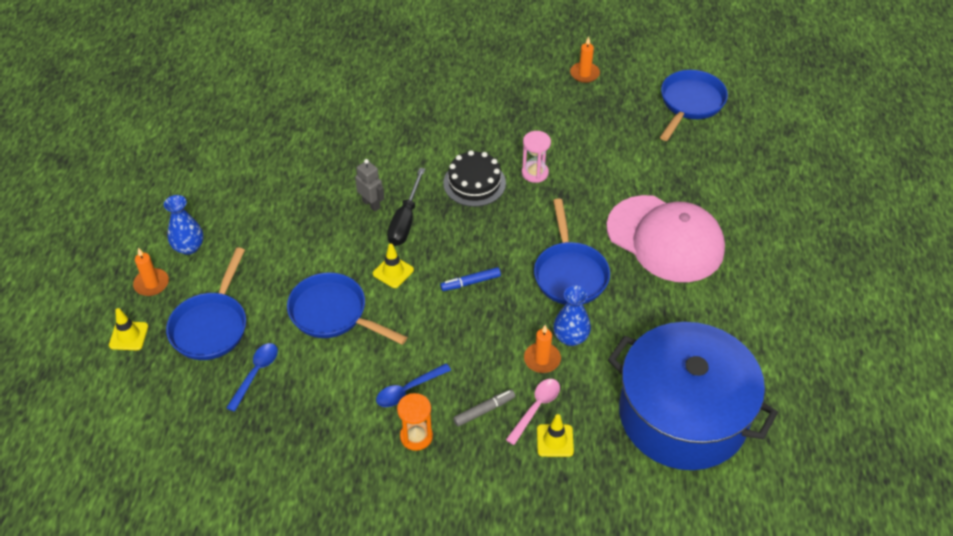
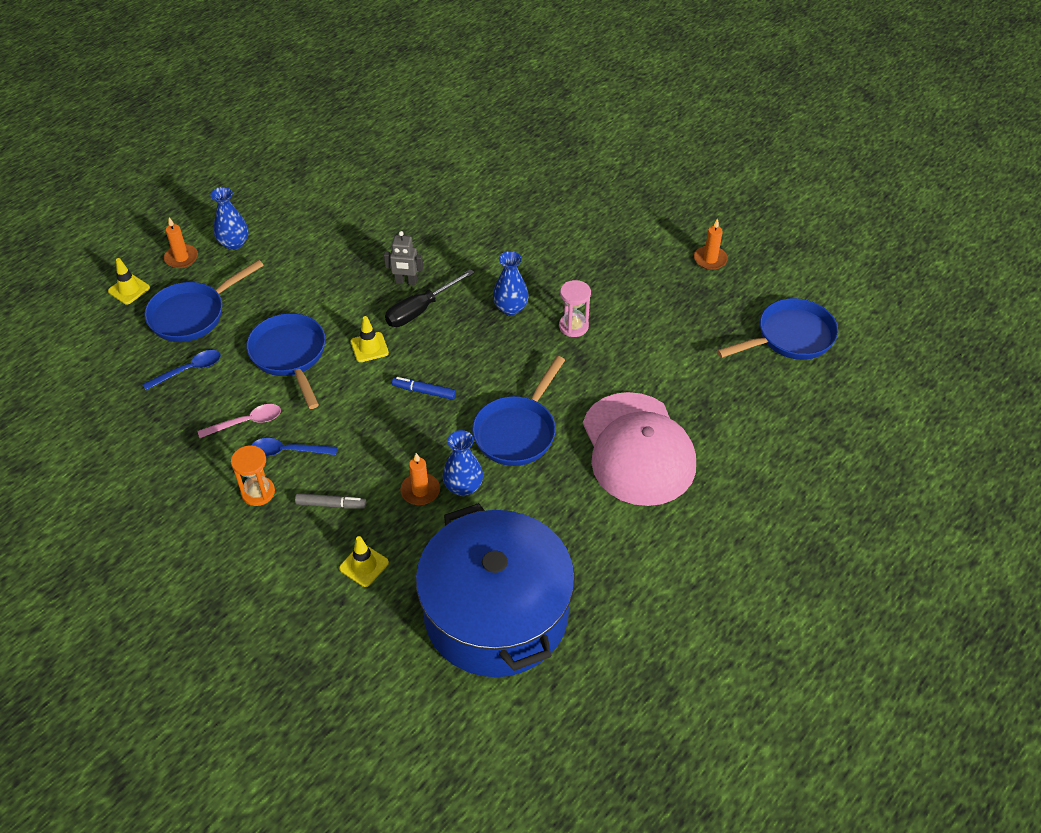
camera: 35 degrees right, 0 degrees up
(371, 204) = (406, 281): grey robot -> grey robot turned 105 degrees clockwise
(474, 183) = (510, 308): black cake -> blue vase
(536, 408) = (375, 529): pink spoon -> pink spoon (247, 422)

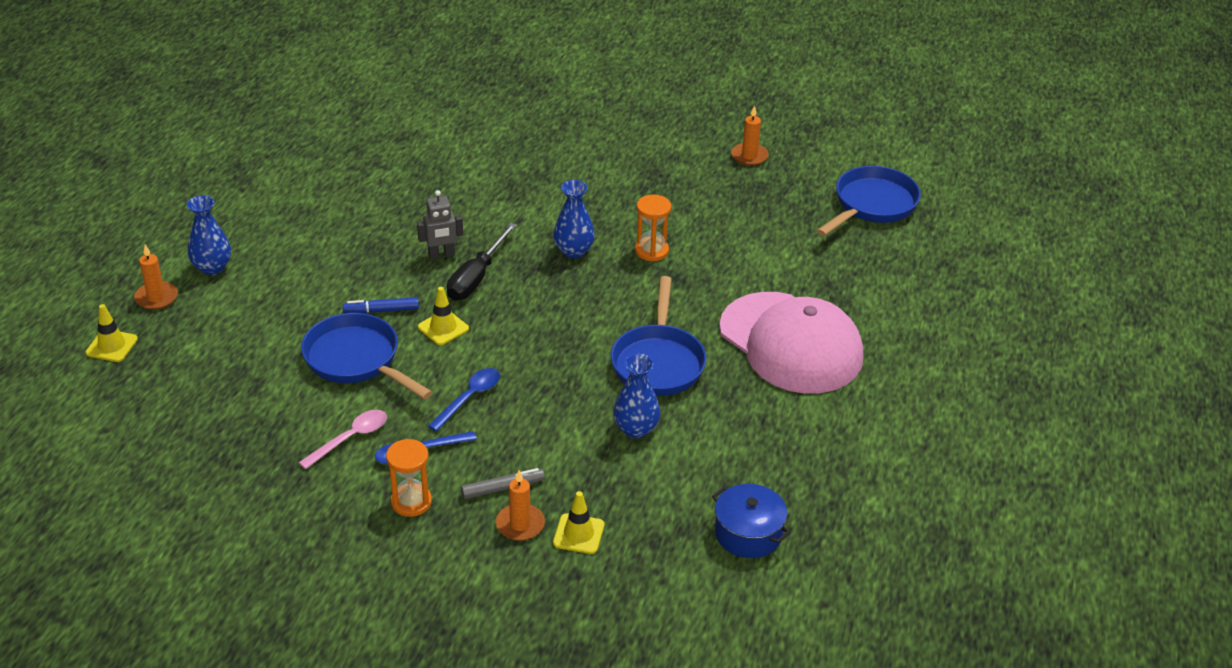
camera: 25 degrees left, 10 degrees down
(189, 370) = (245, 406): blue spoon -> blue spoon (470, 398)
(192, 314) = (210, 350): blue pan -> none
(420, 491) = (592, 446): orange candle -> orange candle (520, 524)
(424, 391) = (533, 353): blue marker -> blue marker (381, 310)
(496, 614) = (748, 533): blue pot -> blue pot, size x0.41
(573, 326) = (651, 251): pink hourglass -> orange hourglass

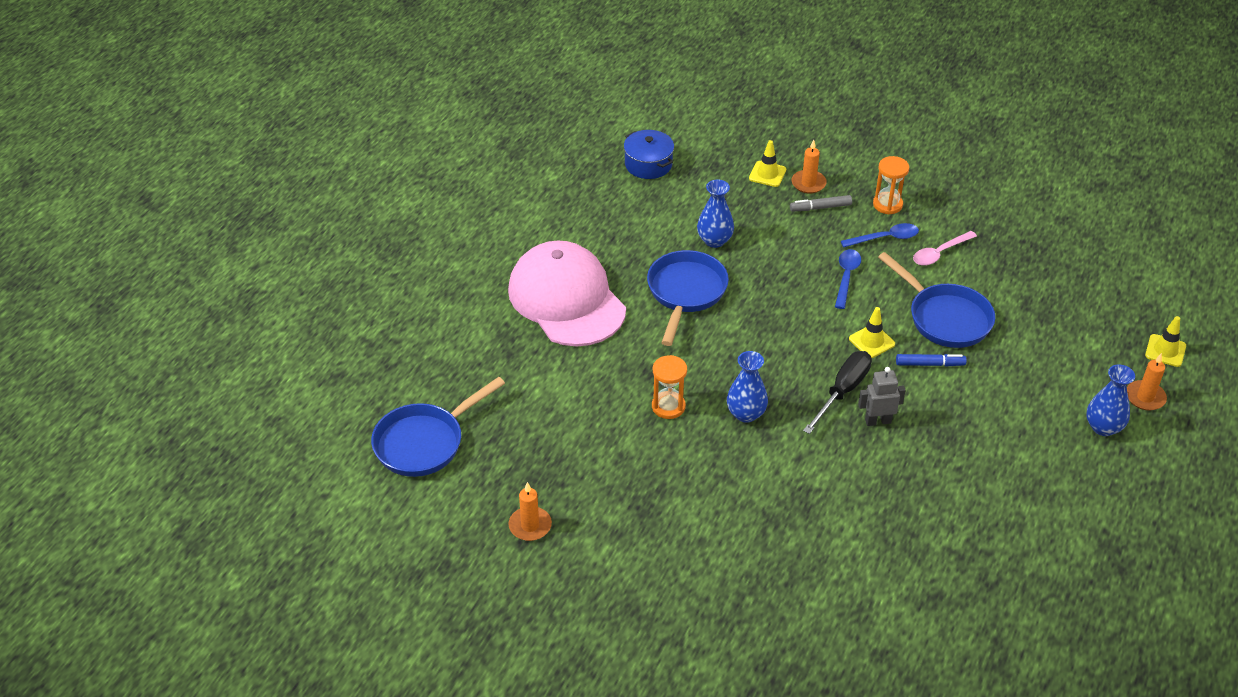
camera: 170 degrees left, 5 degrees up
(470, 398) = (846, 277): blue spoon -> blue spoon turned 150 degrees clockwise

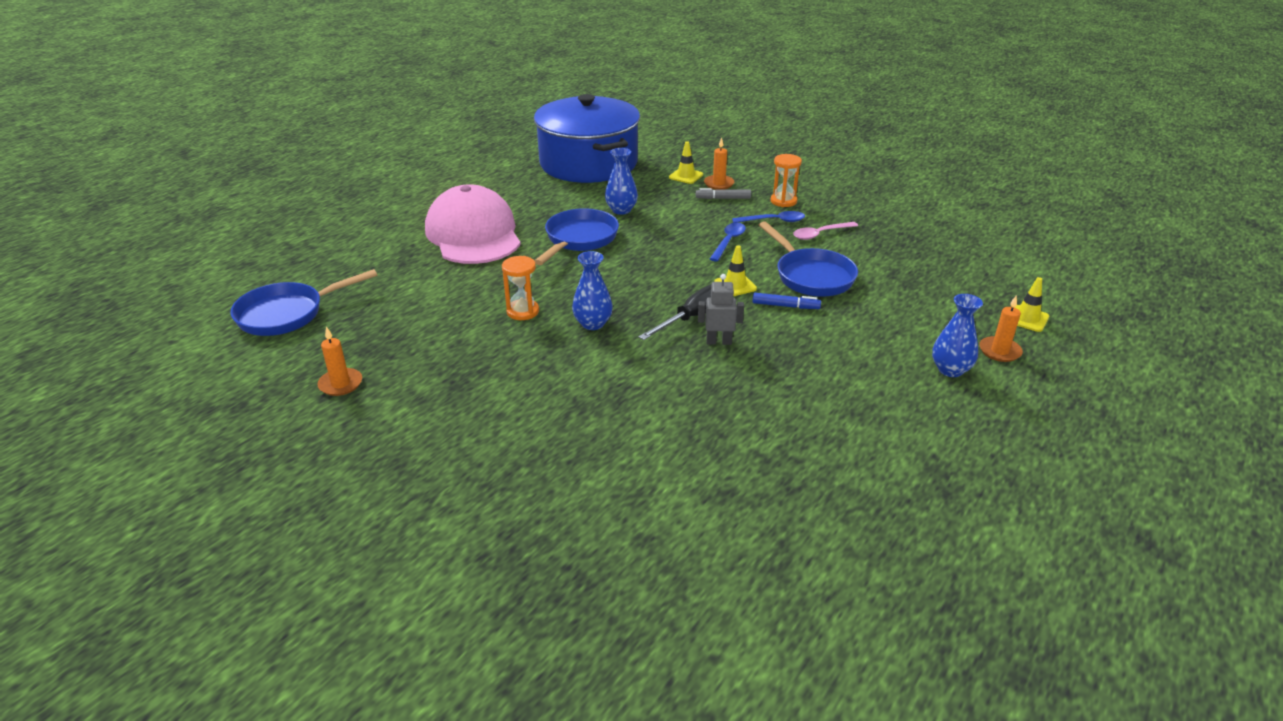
camera: 10 degrees right, 10 degrees down
(648, 164) = (589, 163): blue pot -> blue pot, size x2.43

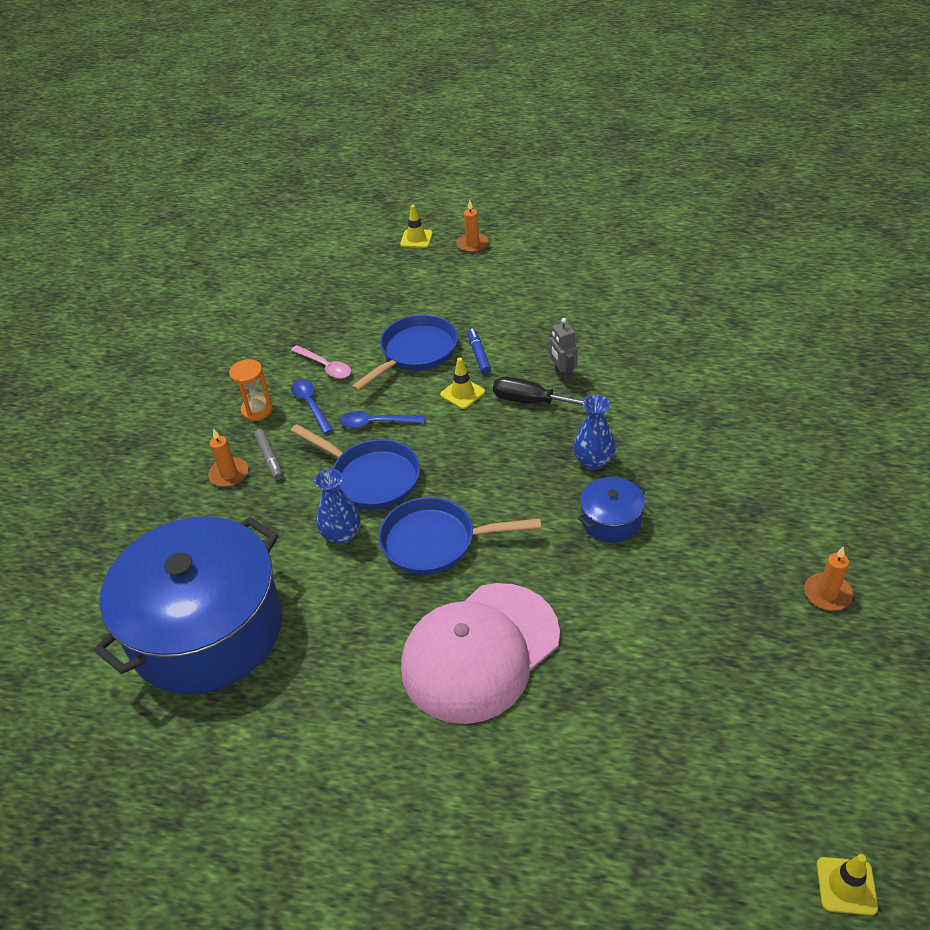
camera: 110 degrees left, 10 degrees up
(287, 314) = (773, 732): blue pan -> blue pan (371, 477)
(523, 311) = (611, 520): orange hourglass -> blue pot
(686, 176) = (216, 511): yellow traffic cone -> yellow traffic cone (846, 886)
(950, 370) = (514, 261): blue vase -> none

